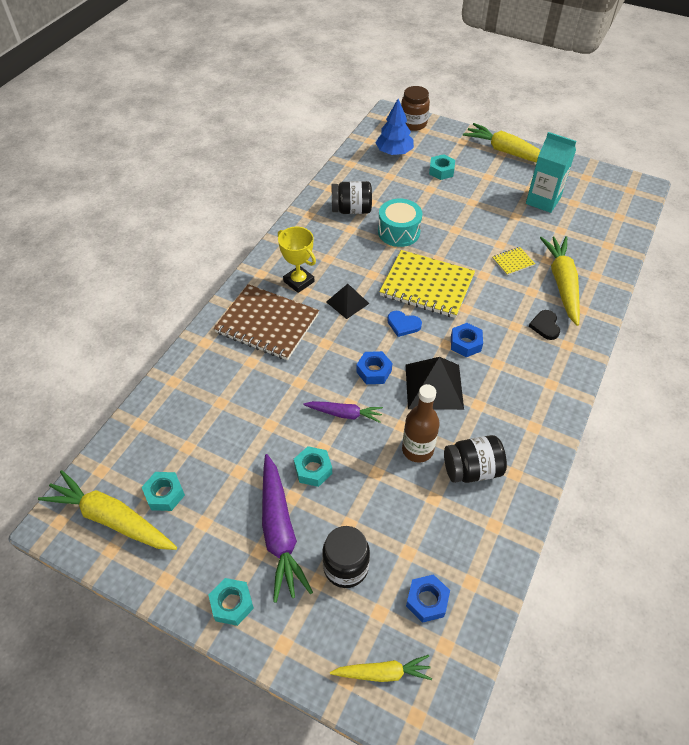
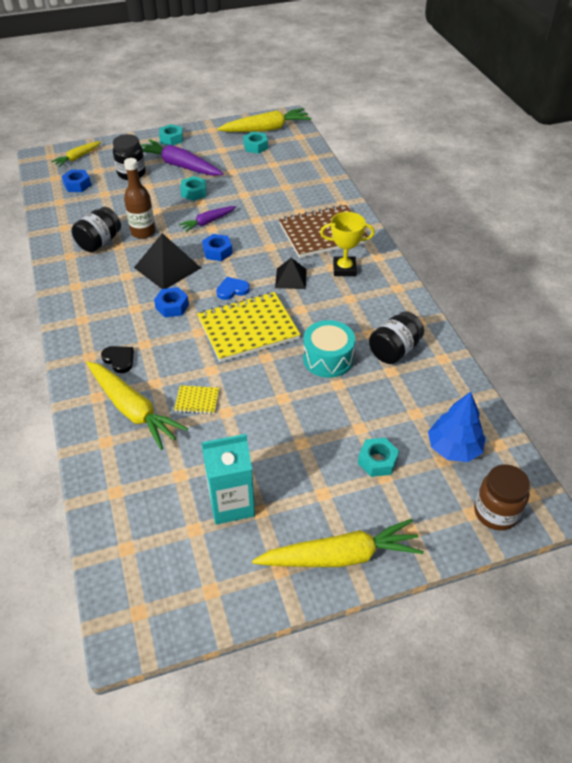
camera: 135 degrees right, 5 degrees down
(513, 262) = (197, 401): yellow notebook -> yellow notebook turned 75 degrees clockwise

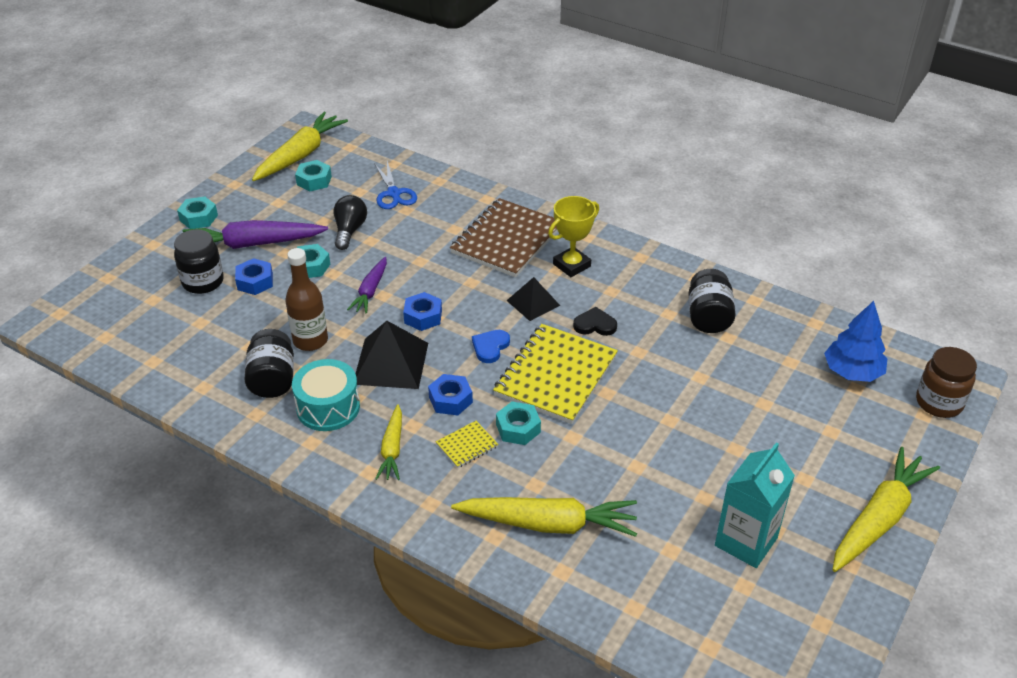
camera: 40 degrees left, 5 degrees down
(77, 158) = (102, 297): yellow carrot -> yellow carrot (392, 449)
(77, 185) = (149, 330): blue nut -> blue nut (255, 282)
(119, 359) = (468, 486): black heart -> black heart (595, 325)
(197, 401) = (597, 474): yellow notebook -> yellow notebook (467, 445)
(239, 183) = (349, 230): none -> black light bulb
(290, 174) = (394, 194): none -> blue scissors
(328, 359) = (663, 359): turquoise drum -> turquoise drum (328, 407)
(377, 461) = (811, 422): turquoise nut -> turquoise nut (518, 428)

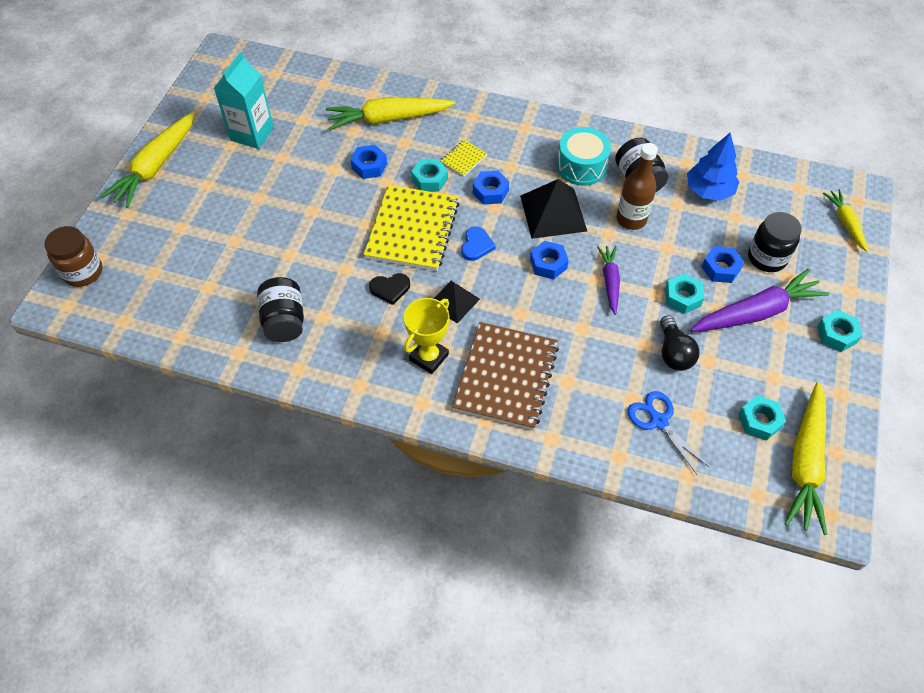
camera: 165 degrees right, 15 degrees up
(392, 449) = (516, 146): yellow carrot -> yellow carrot (845, 223)
(589, 461) = (369, 166): none -> blue nut
(852, 372) = (153, 288): blue tree -> blue tree (709, 190)

